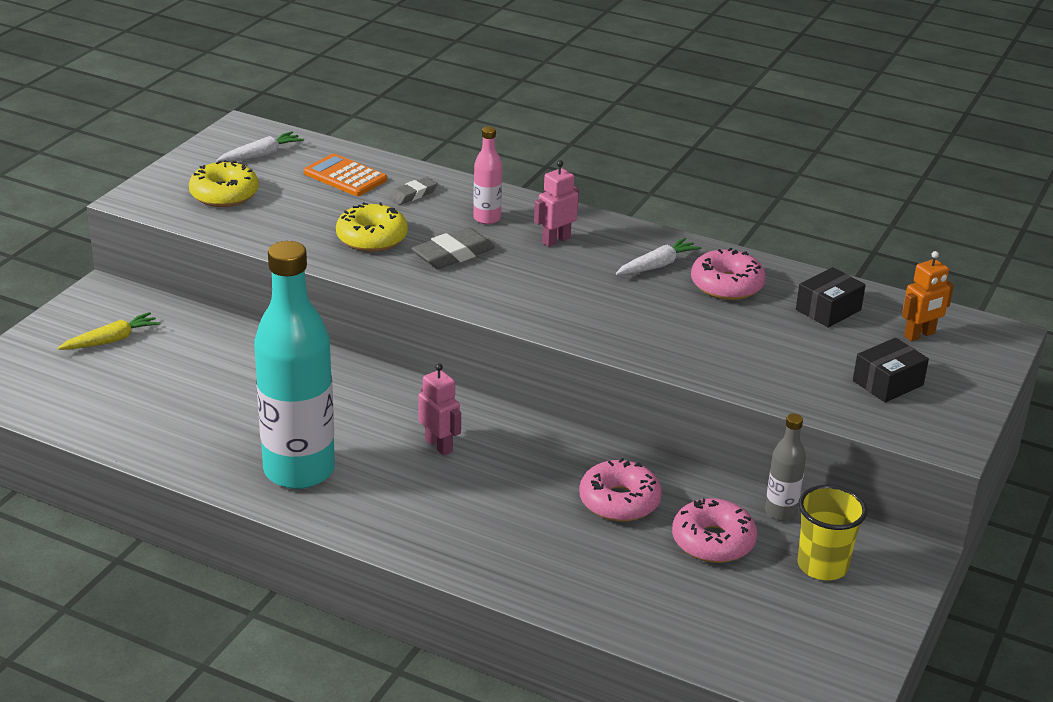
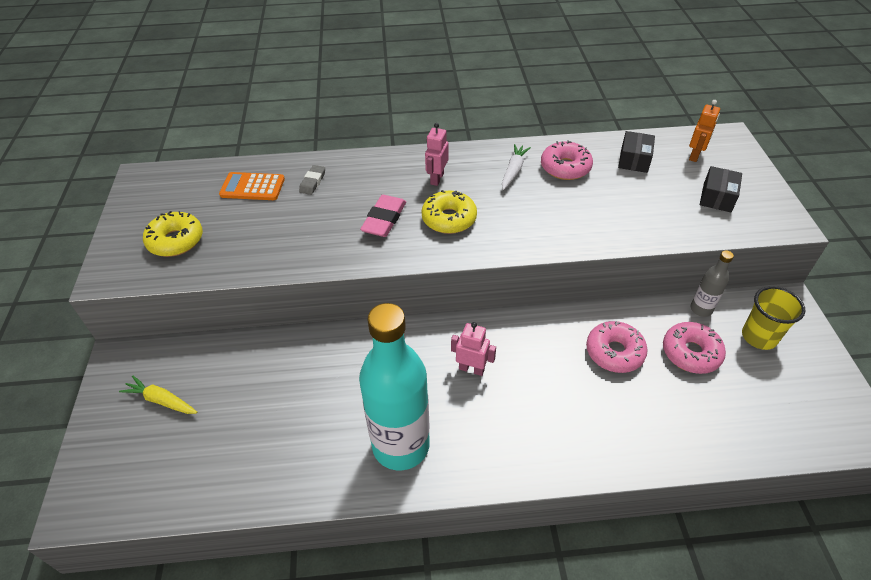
camera: 30 degrees left, 15 degrees up
(111, 340) = (161, 400): yellow carrot -> yellow carrot turned 90 degrees counterclockwise
(261, 155) = (175, 194): white carrot -> none
(372, 238) = (317, 231): yellow donut -> yellow donut (449, 219)
(453, 254) = (384, 219): grey eraser -> pink eraser
(487, 218) = (378, 180): pink bottle -> none

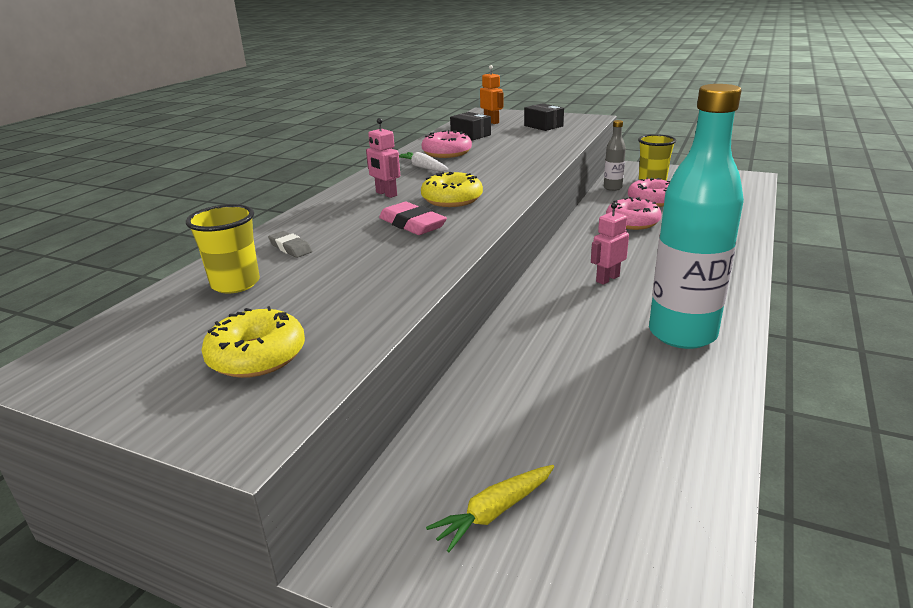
camera: 60 degrees left, 20 degrees down
(252, 187) = (235, 284): orange calculator -> yellow cup

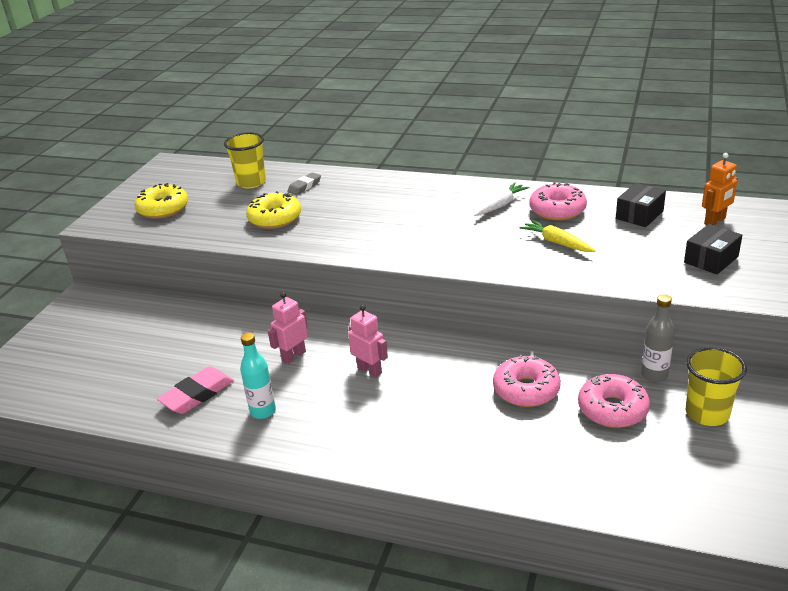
camera: 85 degrees right, 5 degrees up
(386, 194) = (419, 200): pink robot -> pink robot (293, 356)
(412, 224) = (346, 222): pink eraser -> pink eraser (197, 394)
(452, 199) = (407, 231): yellow donut -> yellow donut (275, 218)
(494, 512) = (93, 332): yellow carrot -> yellow carrot (557, 242)
(682, 334) = (263, 411): turquoise bottle -> turquoise bottle, size x0.45

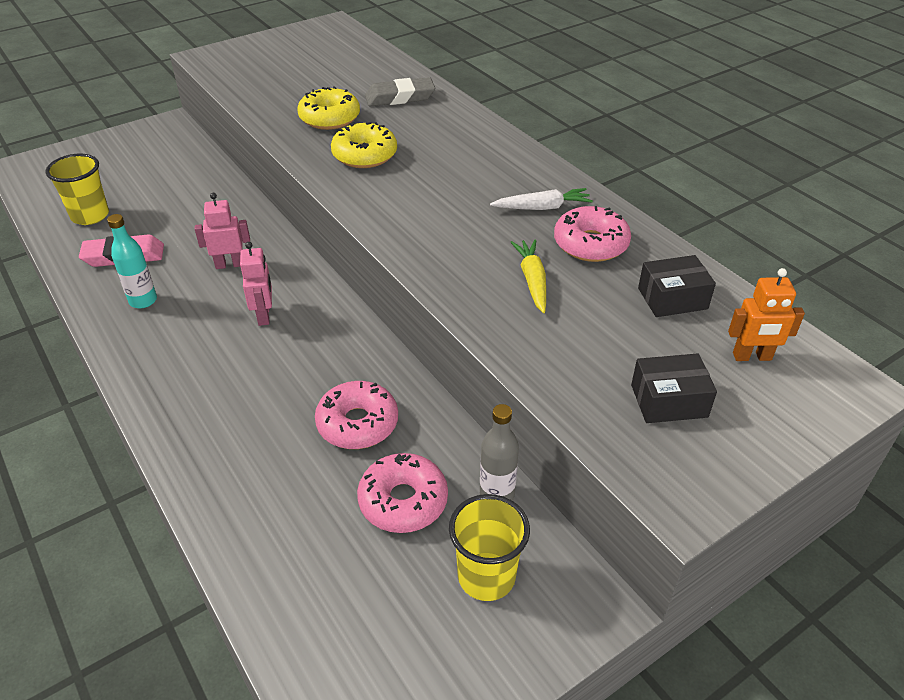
camera: 35 degrees right, 10 degrees up
(163, 209) = (265, 66): yellow donut -> yellow donut (364, 155)
(251, 182) = (364, 73): yellow cup -> yellow cup (90, 216)
(304, 186) = (400, 97): grey eraser -> grey eraser, size x1.61

